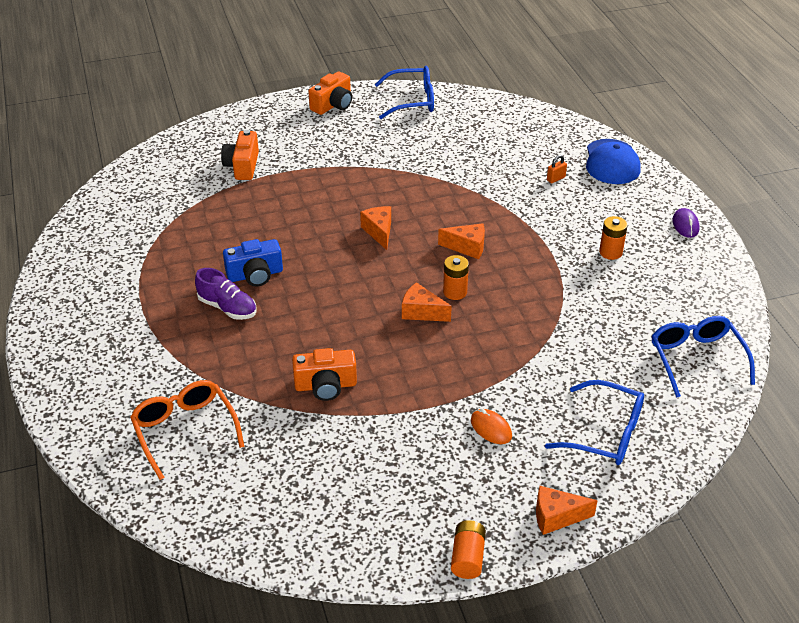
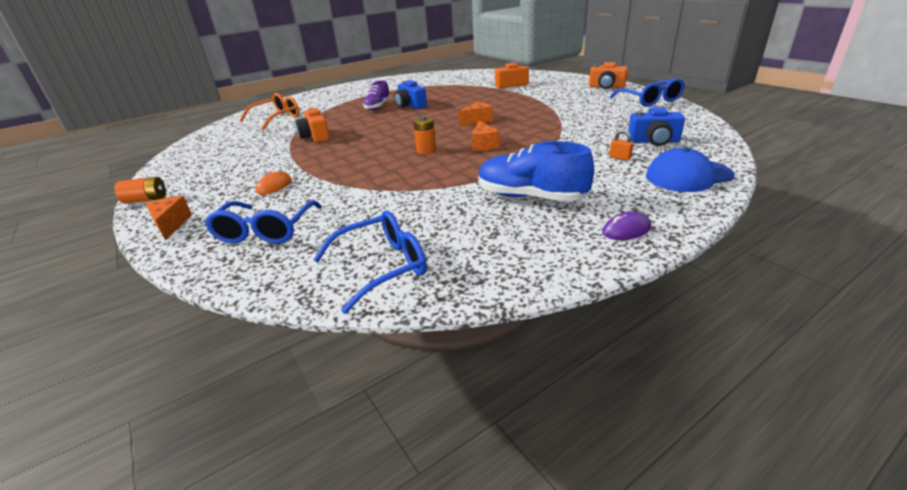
camera: 75 degrees right, 10 degrees down
(421, 312) = (397, 145): orange cheese -> none
(529, 146) = (654, 141): none -> blue camera
(610, 252) = (530, 197): orange battery -> blue shoe

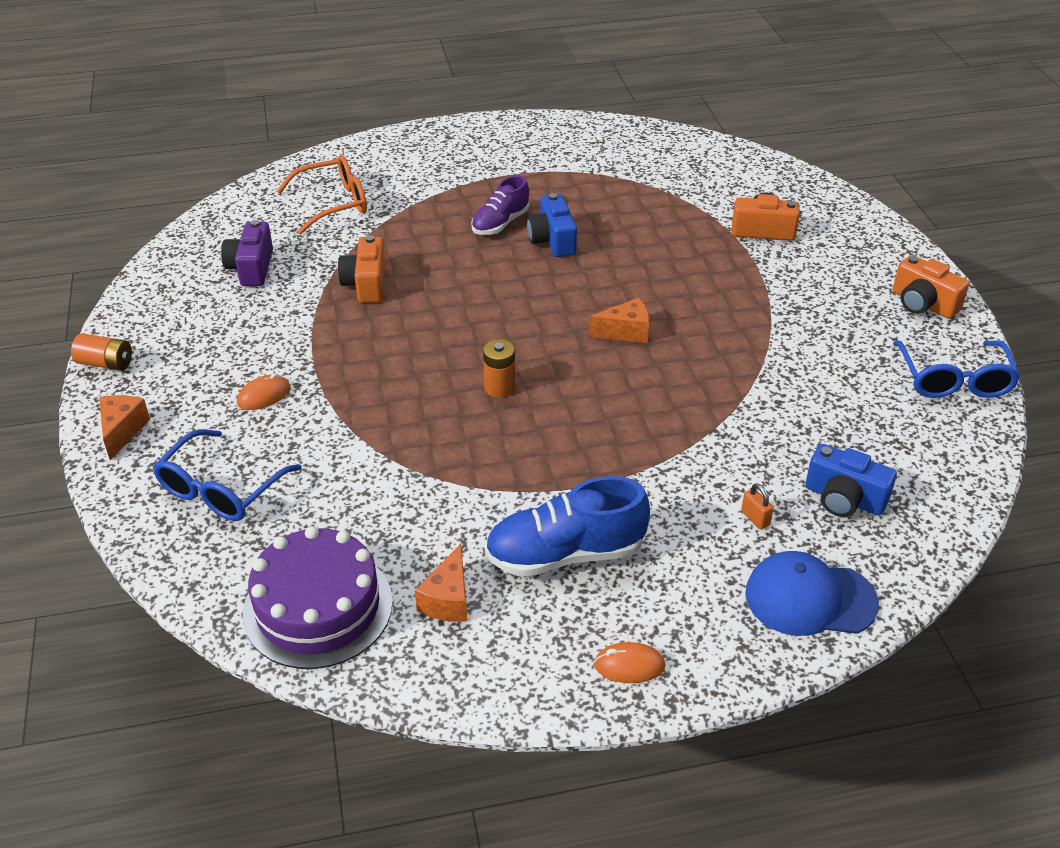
camera: 20 degrees right, 10 degrees up
(237, 146) = (251, 268): none -> purple camera
(381, 267) = (318, 607): blue glasses -> purple cake
(483, 145) = (588, 406): orange cheese -> orange cheese (448, 599)
(530, 197) = (565, 554): blue shoe -> blue shoe turned 60 degrees counterclockwise
(626, 230) = (629, 665): purple mouse -> orange mouse

